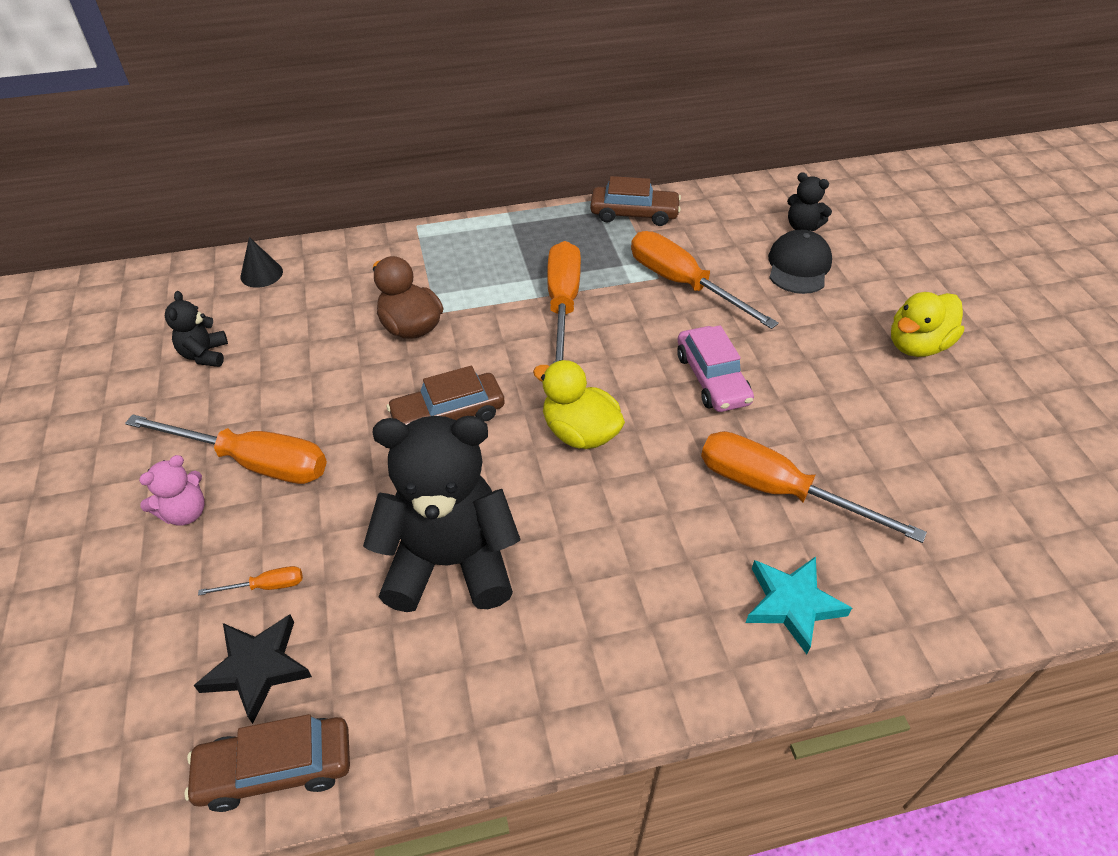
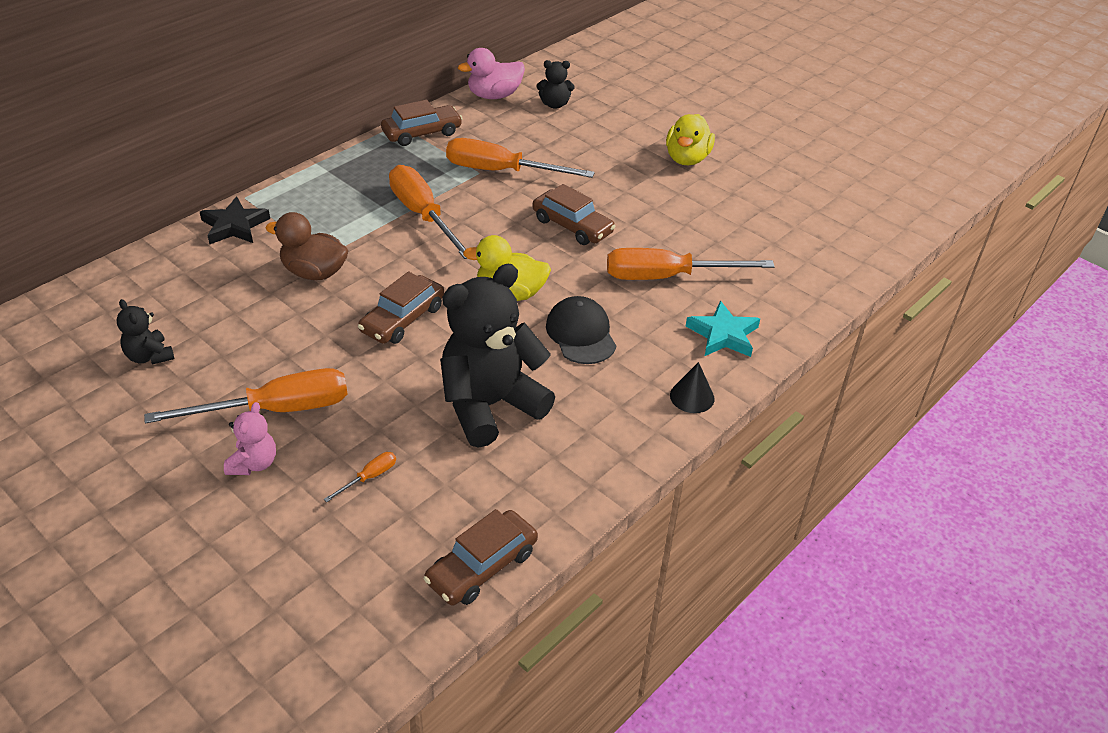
camera: 35 degrees left, 5 degrees down
(257, 668) = (412, 524): black star -> black star (234, 226)
(261, 274) = (137, 280): black cone -> black cone (692, 397)
(712, 379) = (572, 226): pink car -> brown car
(742, 196) = (494, 95): none -> pink duck
(798, 266) = (573, 132): black cap -> black cap (581, 334)

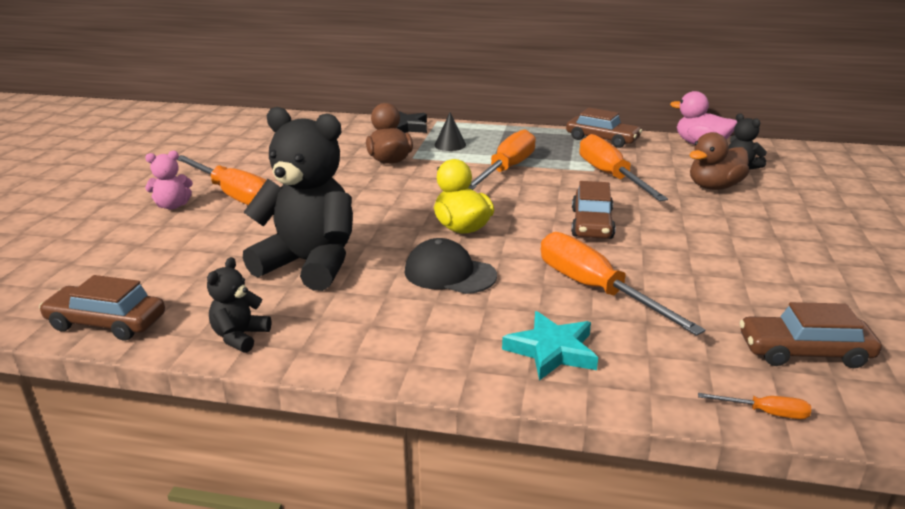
camera: 60 degrees right, 15 degrees down
(149, 356) = (251, 148): black teddy bear -> black teddy bear (240, 337)
(369, 477) = (185, 246): orange screwdriver -> orange screwdriver (765, 412)
(402, 319) = (376, 201): brown car -> brown car (804, 352)
(574, 137) = (714, 187): none -> brown duck
(581, 334) = (449, 273): black cap -> black cap turned 105 degrees counterclockwise
(687, 159) = (798, 243): yellow duck -> none
(692, 397) = (428, 361): black cone -> black cone (450, 145)

